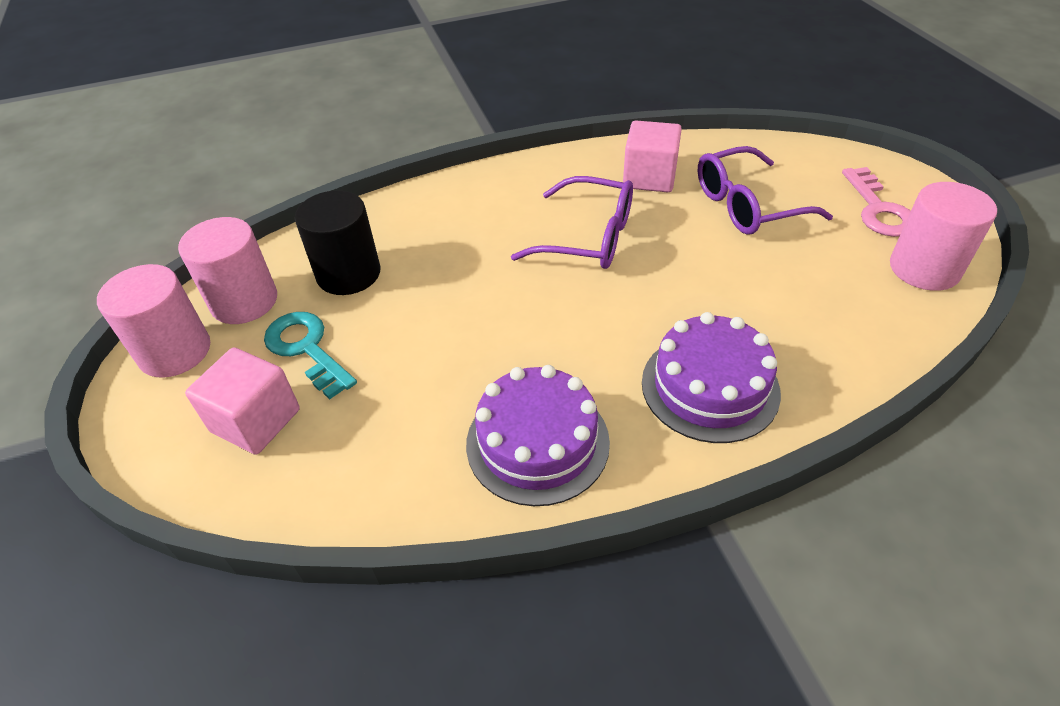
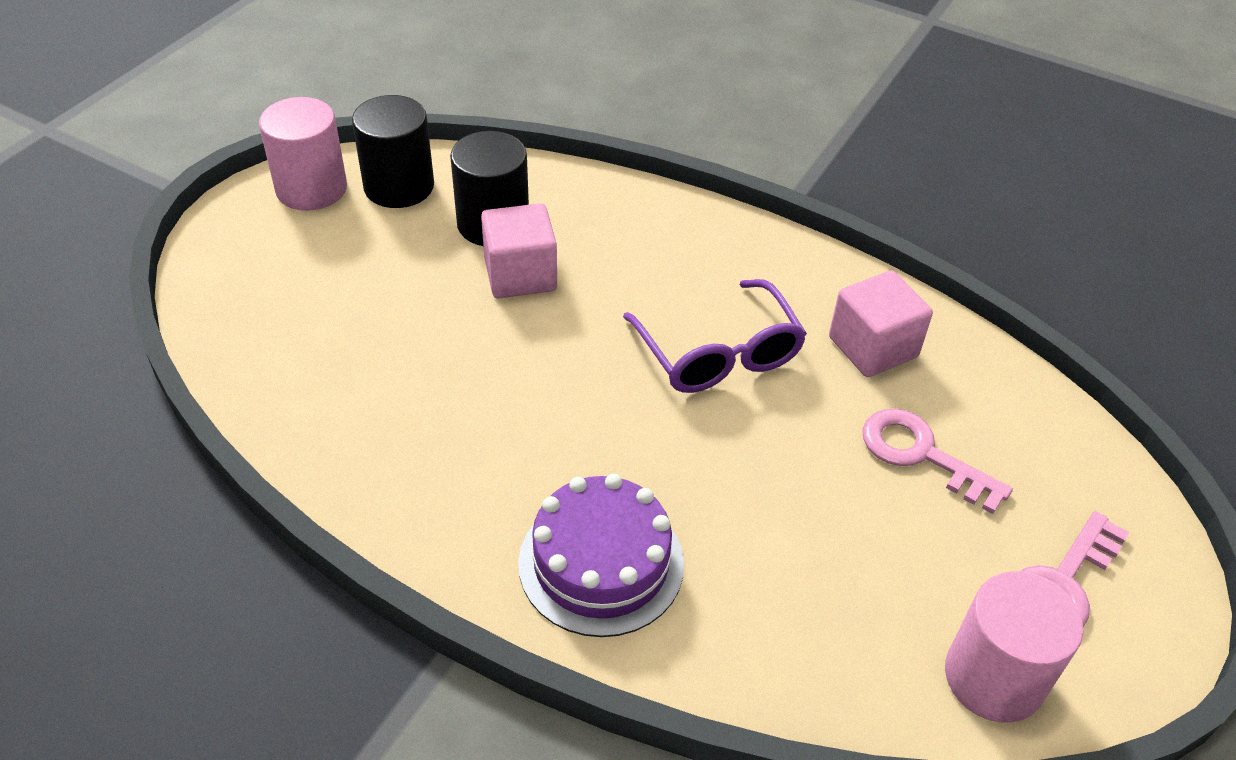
camera: 45 degrees right, 0 degrees up
(244, 301) = (399, 186): pink cylinder -> black cylinder
(256, 421) = (287, 283): pink cube -> pink cube (520, 275)
(306, 349) = (384, 259): turquoise key -> none
(537, 442) = (417, 472): purple cake -> none
(747, 205) = (921, 455): purple glasses -> pink key

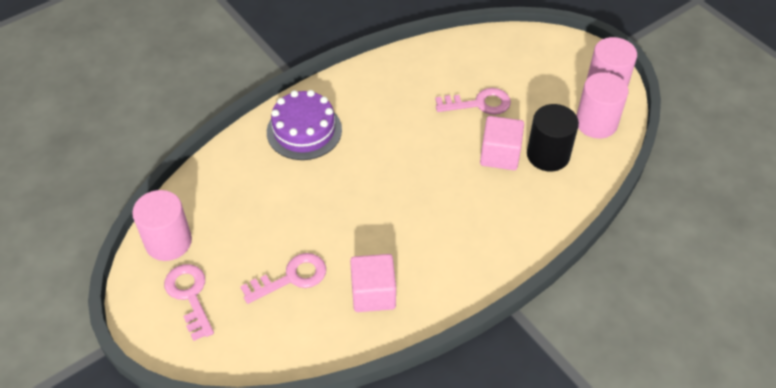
camera: 115 degrees right, 5 degrees up
(399, 186) = (596, 123): black cylinder -> pink cylinder
(412, 325) = (479, 104): none -> pink key
(719, 354) = (402, 219): purple glasses -> none

